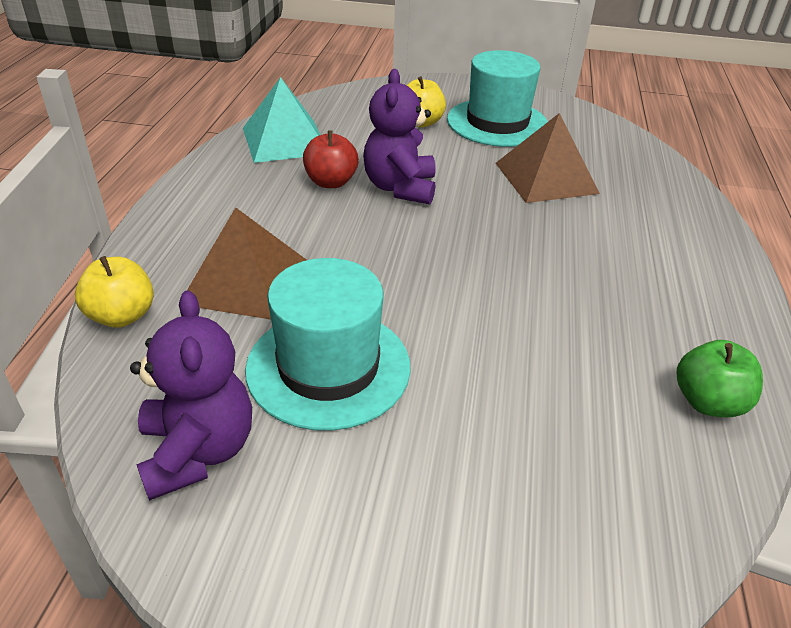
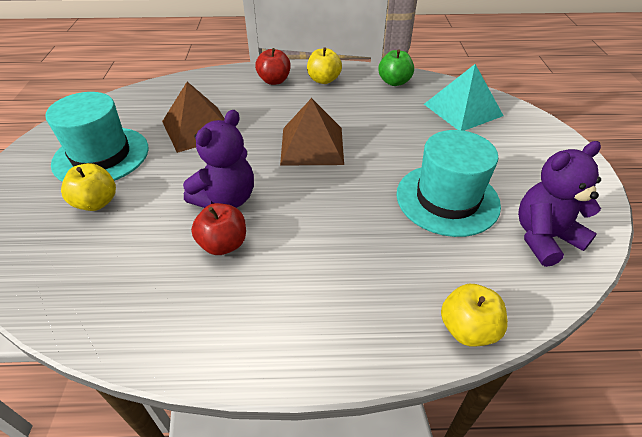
camera: 100 degrees left, 5 degrees up
(245, 281) = (387, 263): brown pyramid -> brown pyramid (312, 145)
(285, 140) = (135, 302): turquoise pyramid -> turquoise pyramid (462, 110)
(400, 188) = (226, 199): purple teddy bear -> purple teddy bear turned 45 degrees counterclockwise
(685, 249) = (274, 81): none -> red apple
(698, 304) = (323, 80): none -> yellow apple

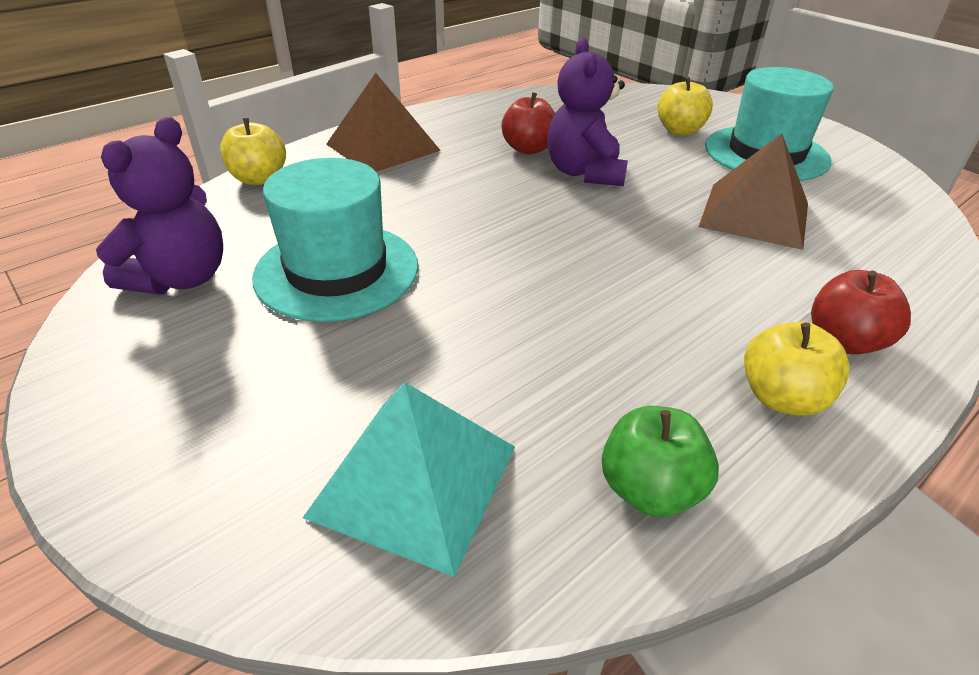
camera: 140 degrees right, 5 degrees down
(312, 145) = (590, 258): brown pyramid -> brown pyramid (383, 147)

